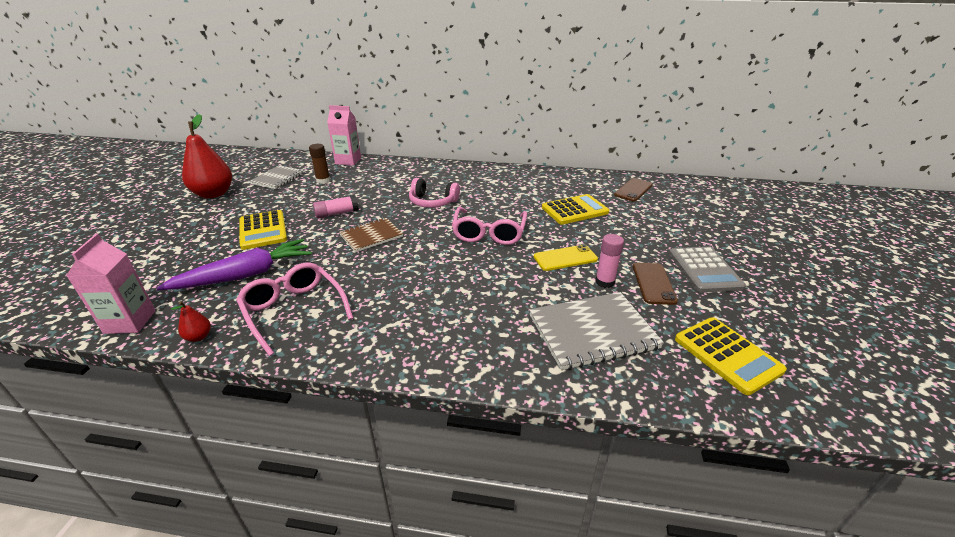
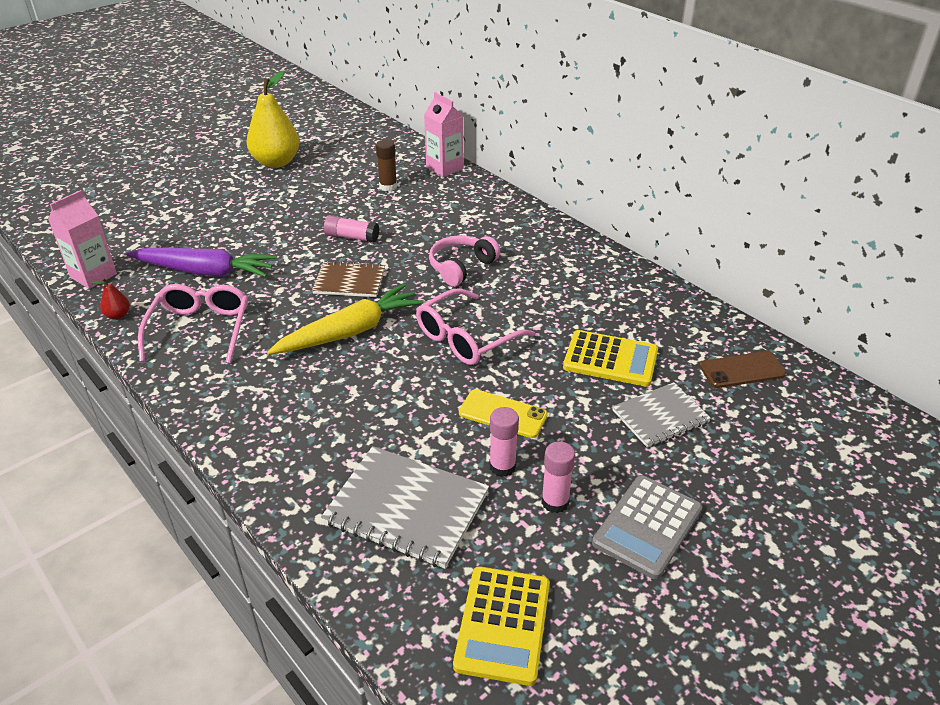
camera: 40 degrees right, 5 degrees up
(214, 194) = (276, 162): red pear -> yellow pear
(263, 230) = (269, 227): yellow calculator -> none
(277, 178) = (350, 165): grey notebook -> grey notebook (660, 416)
(413, 261) = (350, 332): none -> yellow carrot
(432, 202) = (461, 267): pink headphones -> pink headphones turned 75 degrees clockwise
(653, 283) = (555, 502): brown phone -> pink glue stick

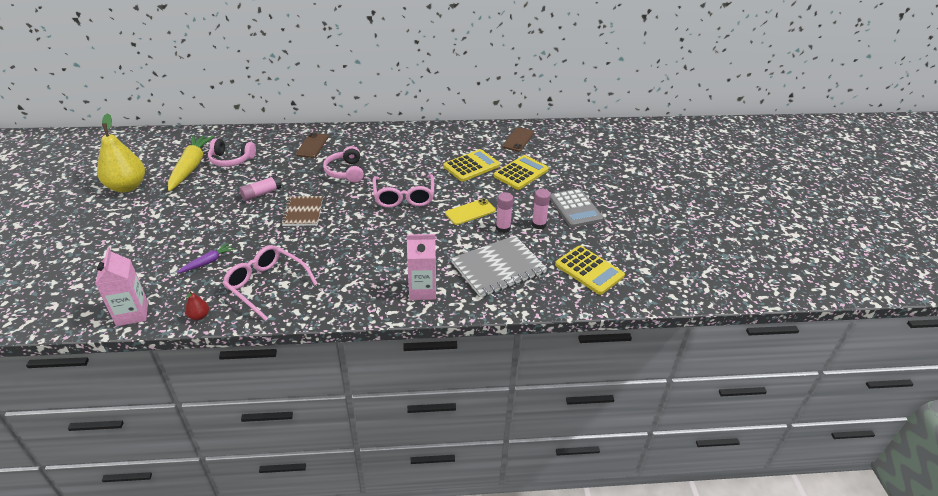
camera: 55 degrees left, 0 degrees up
(205, 272) = (208, 262): purple carrot -> purple carrot, size x0.50
(349, 281) = (303, 212): brown notebook -> brown notebook turned 45 degrees counterclockwise
(350, 332) = (348, 230): yellow carrot -> yellow carrot (191, 167)
(388, 186) = (231, 160): brown glue stick -> pink headphones
(444, 168) = (246, 134): pink carton -> pink carton (422, 290)
(481, 217) = (312, 145): none -> brown phone
(660, 416) = (521, 173): grey notebook -> yellow calculator

